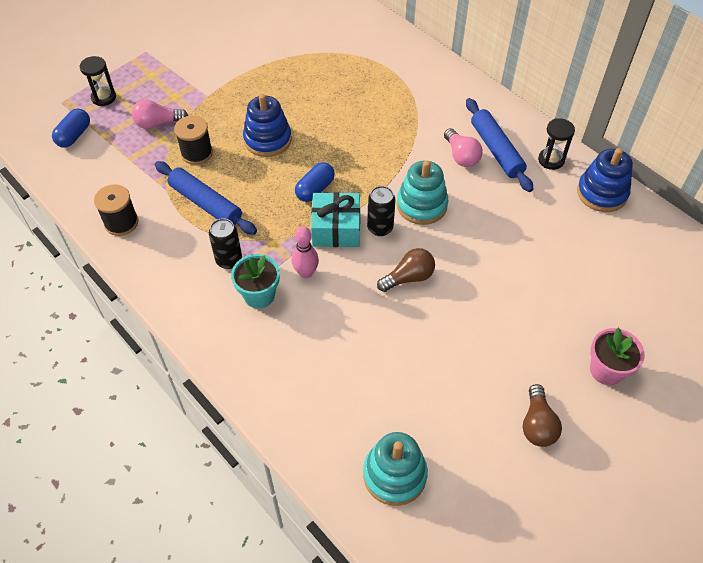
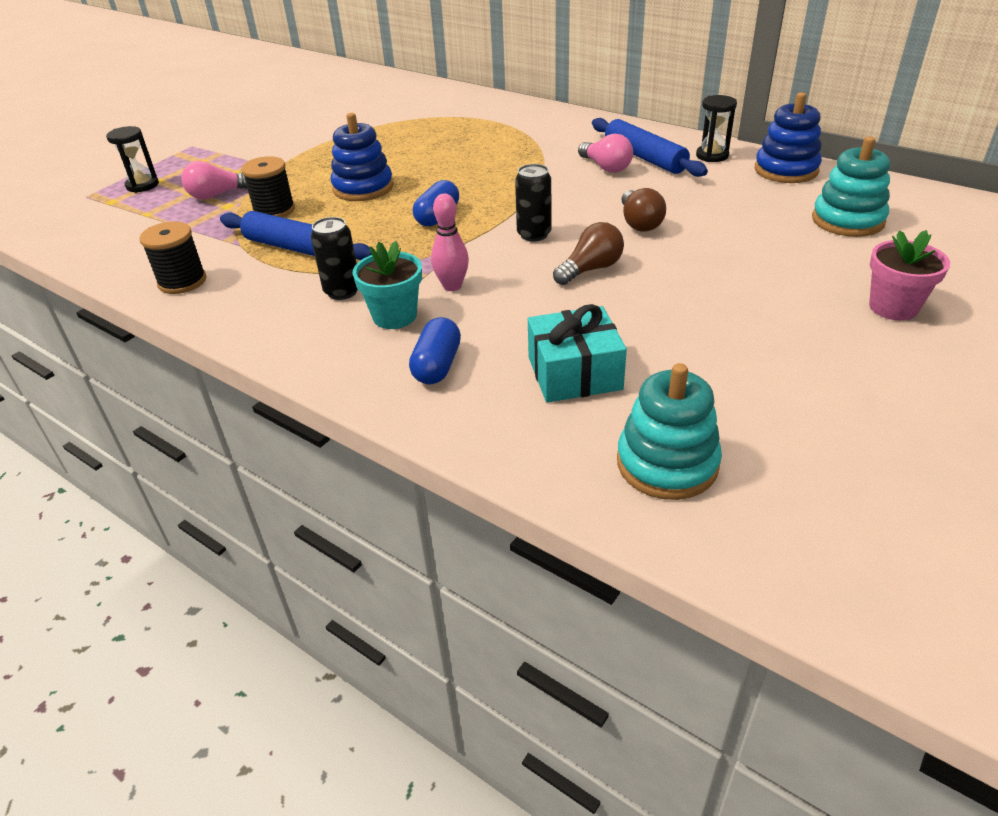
camera: 10 degrees left, 15 degrees down
(74, 135) = (106, 219): blue capsule -> blue capsule (437, 366)
(336, 229) = (477, 244): turquoise gift -> turquoise gift (574, 373)
(421, 205) = (577, 209): turquoise stacking toy -> turquoise stacking toy (847, 220)
(537, 424) = (839, 373): brown light bulb -> brown light bulb (639, 223)

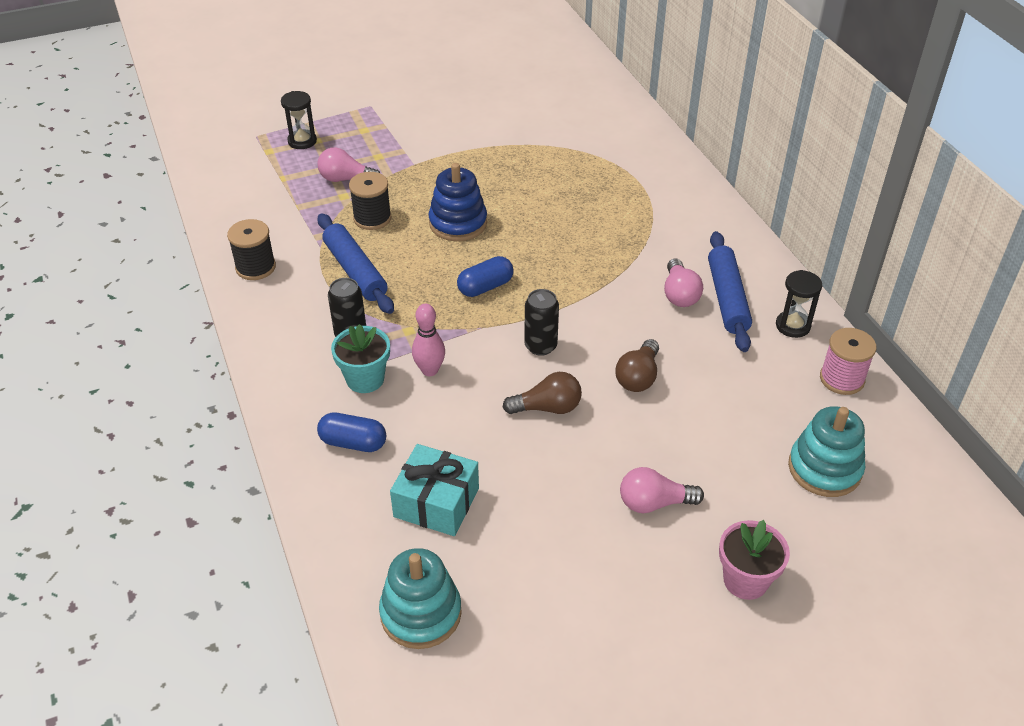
camera: 30 degrees right, 5 degrees up
(437, 366) = (353, 443): blue capsule -> blue capsule turned 60 degrees clockwise
(758, 291) = (654, 503): none -> pink light bulb
(786, 170) = (841, 379): blue stacking toy -> pink spool

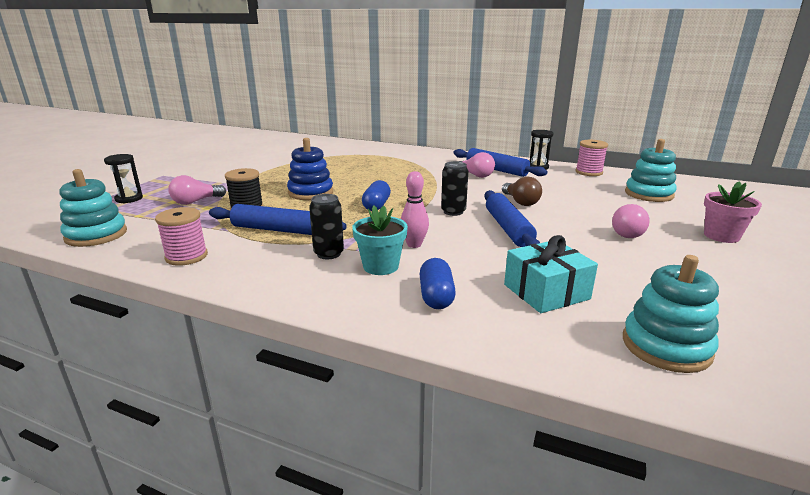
camera: 45 degrees left, 20 degrees down
(229, 193) = (96, 235): none -> turquoise stacking toy
(255, 267) = (186, 256): black spool -> pink spool
(353, 443) = (436, 296): blue capsule -> blue capsule turned 60 degrees counterclockwise
(547, 408) = (508, 228): brown light bulb -> blue rolling pin

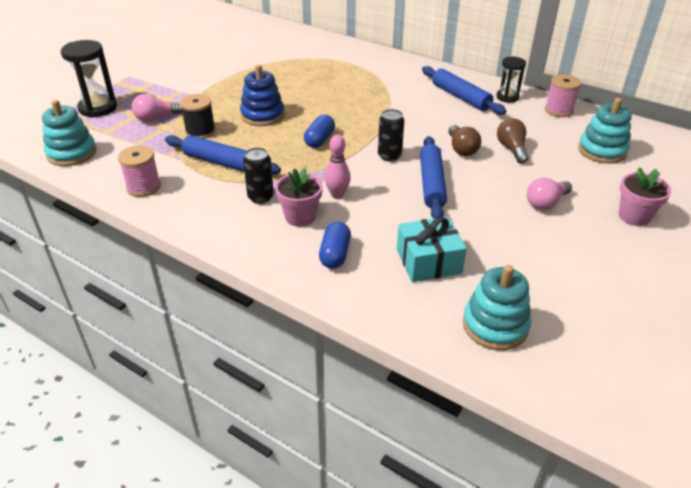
camera: 10 degrees right, 15 degrees up
(129, 199) = (98, 108): black hourglass -> black hourglass, size x1.60
(381, 266) = (300, 217): turquoise flower pot -> pink flower pot
(475, 175) = (434, 104): pink light bulb -> none
(567, 199) = (511, 149): none -> brown light bulb

